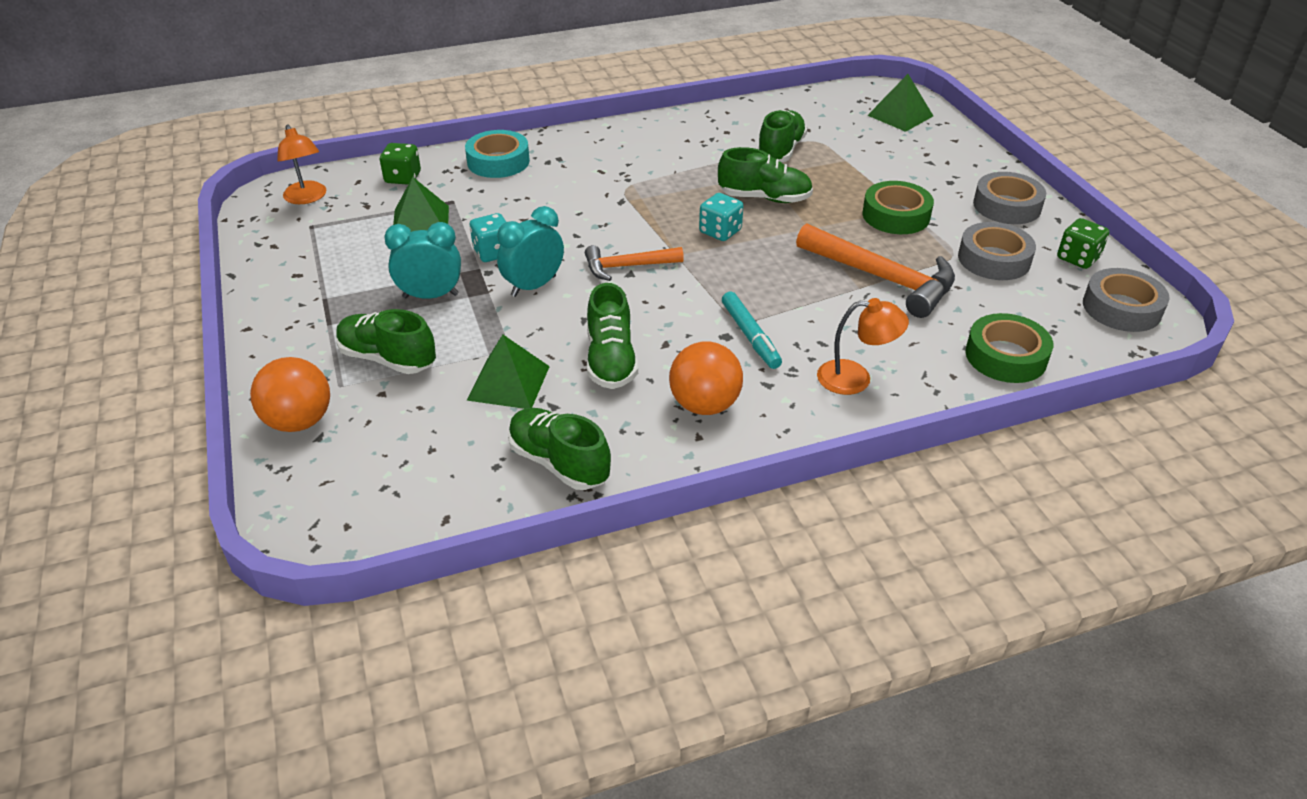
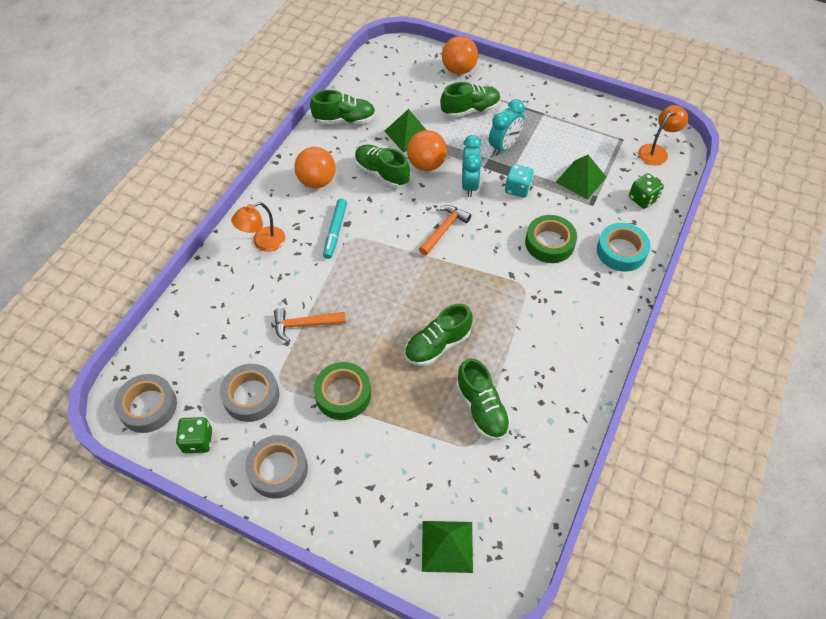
camera: 135 degrees right, 15 degrees up
(307, 198) = (657, 151): orange lamp -> orange lamp turned 120 degrees clockwise
(544, 335) = (426, 164): none -> orange ball
(720, 231) = (429, 293): turquoise dice -> none
(750, 336) = (335, 231): turquoise marker -> turquoise marker turned 105 degrees counterclockwise
(882, 278) = (305, 324): orange hammer -> orange hammer, size x0.60
(1006, 356) = (197, 312): green tape -> green tape (549, 243)

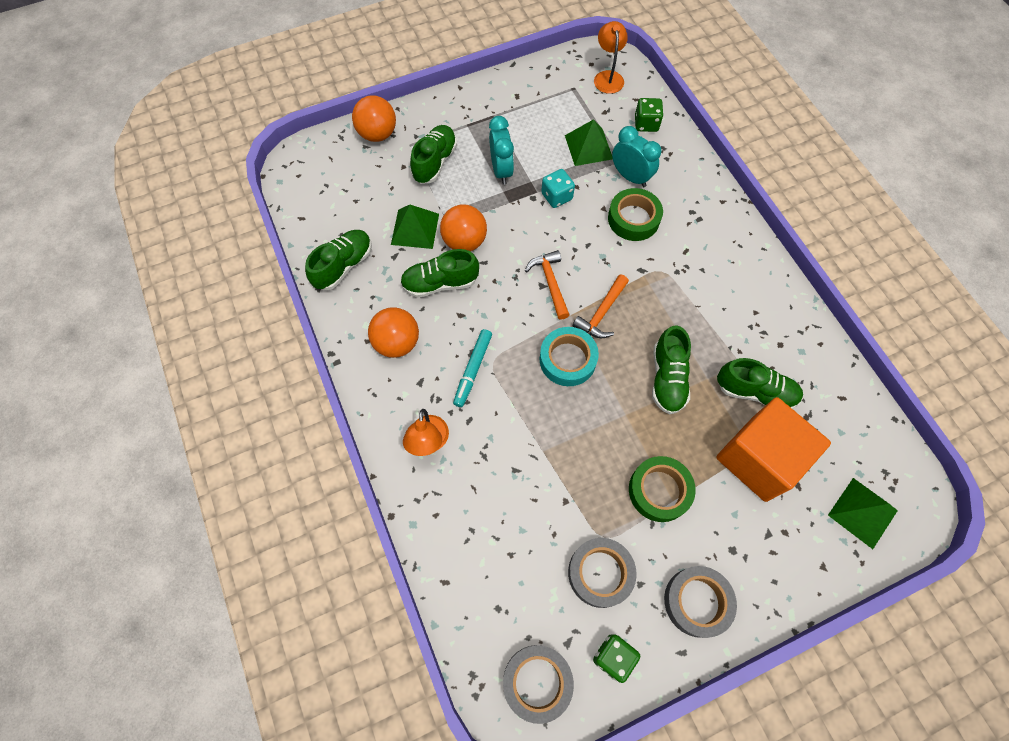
camera: 50 degrees left, 10 degrees up
(305, 324) = (558, 471): orange hammer -> orange hammer (601, 313)
(335, 231) = (473, 370): turquoise marker -> turquoise marker turned 60 degrees clockwise
(427, 444) = (758, 459): none -> orange cube
(469, 184) = (519, 227): turquoise clock -> turquoise clock (630, 177)
(621, 251) = (684, 178): turquoise tape -> turquoise tape (567, 359)

